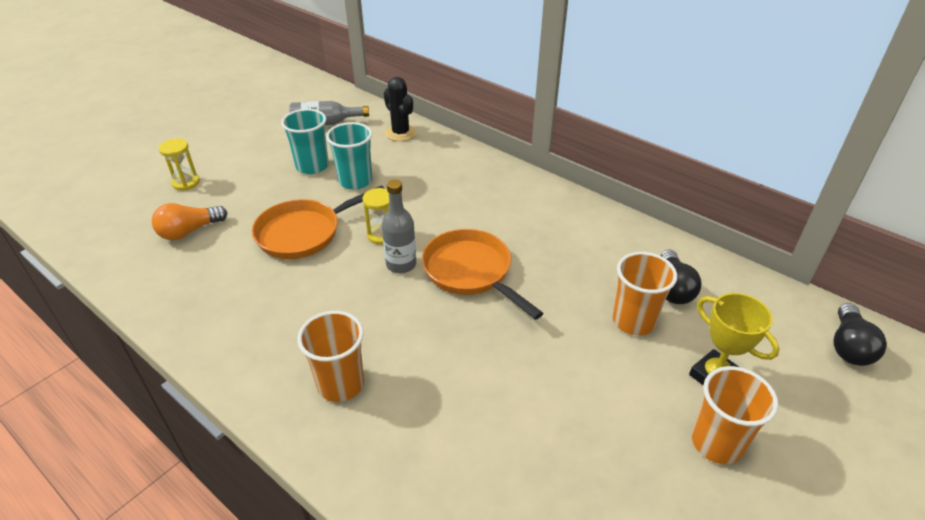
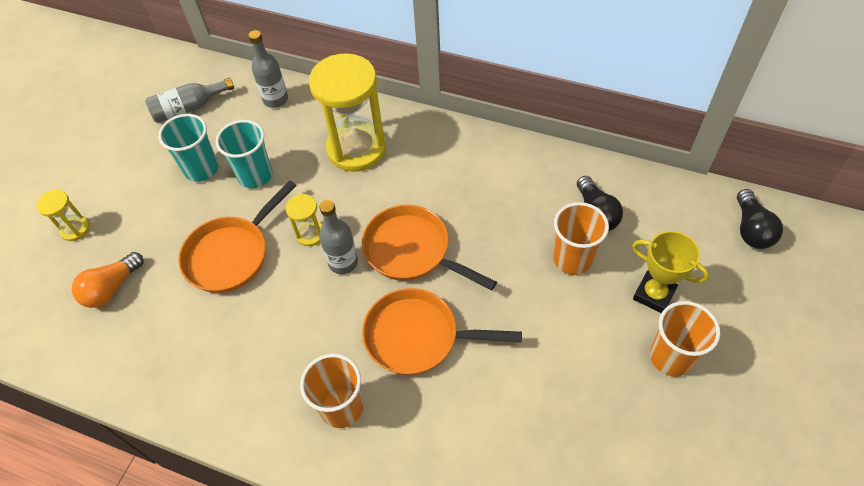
camera: 15 degrees left, 15 degrees up
(400, 133) = (275, 99): black cactus -> grey bottle
(445, 344) = (418, 336): none -> orange pan
(455, 182) = (356, 148): none -> yellow hourglass

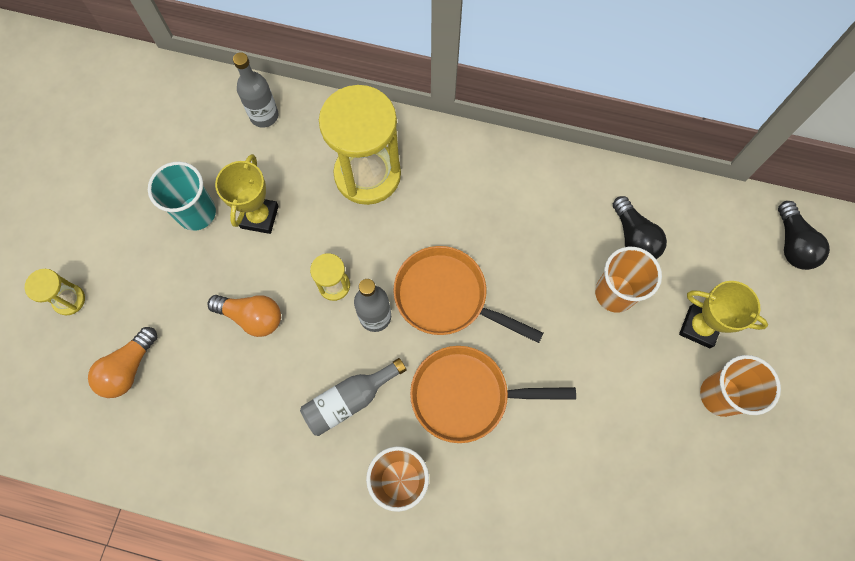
camera: 10 degrees left, 15 degrees up
(189, 108) = (165, 133): grey bottle -> grey bottle (349, 400)
(231, 254) = (252, 317): orange pan -> orange light bulb
(255, 175) = (259, 217): turquoise cup -> yellow trophy

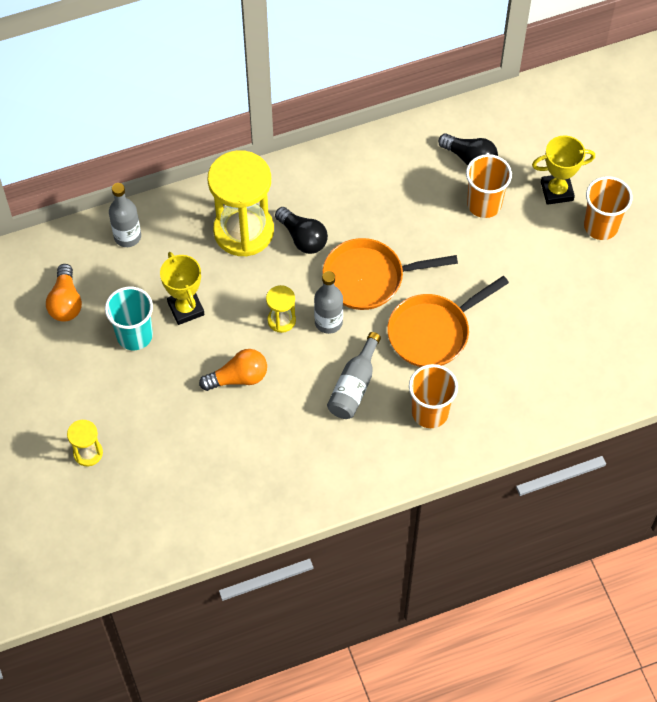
camera: 35 degrees left, 10 degrees down
(128, 368) = (175, 468): orange light bulb -> orange light bulb (66, 302)
(792, 244) = (580, 99): black light bulb -> black light bulb (302, 238)

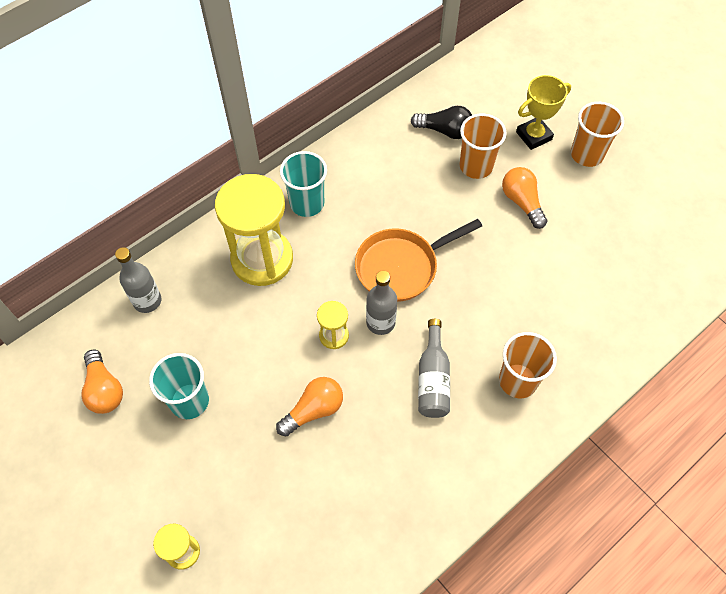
camera: 20 degrees left, 0 degrees up
(186, 309) = (233, 355): yellow trophy -> none
(302, 238) = (322, 248): black light bulb -> none
(305, 191) = (307, 203): none -> turquoise cup
(433, 332) = (484, 299): orange pan -> none
(512, 253) = (522, 202): none -> orange light bulb

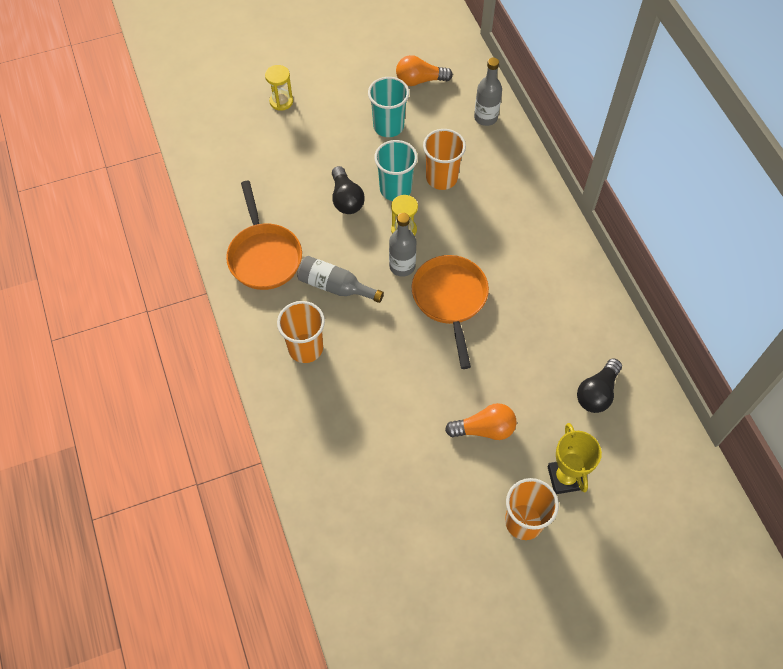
camera: 110 degrees right, 0 degrees up
(262, 259) = (496, 200): yellow hourglass -> none
(307, 203) = (544, 247): turquoise cup -> turquoise cup (395, 189)
(314, 410) = (346, 199): orange light bulb -> black light bulb
(426, 471) = (264, 256): none -> orange pan
(476, 166) = (542, 404): orange cup -> orange cup (441, 178)

